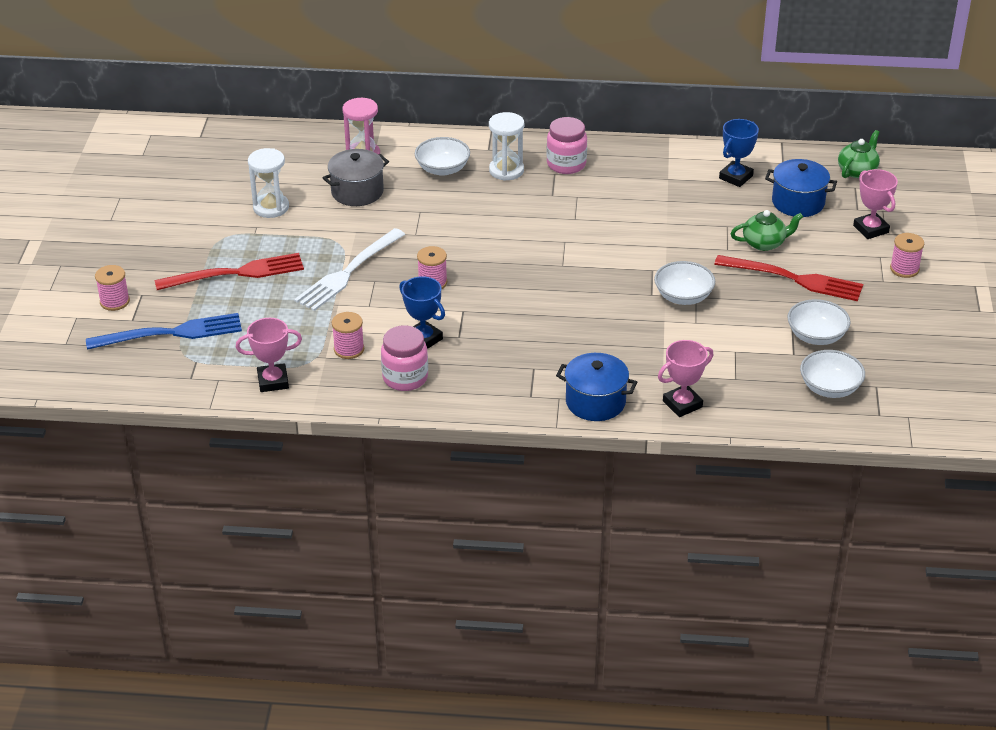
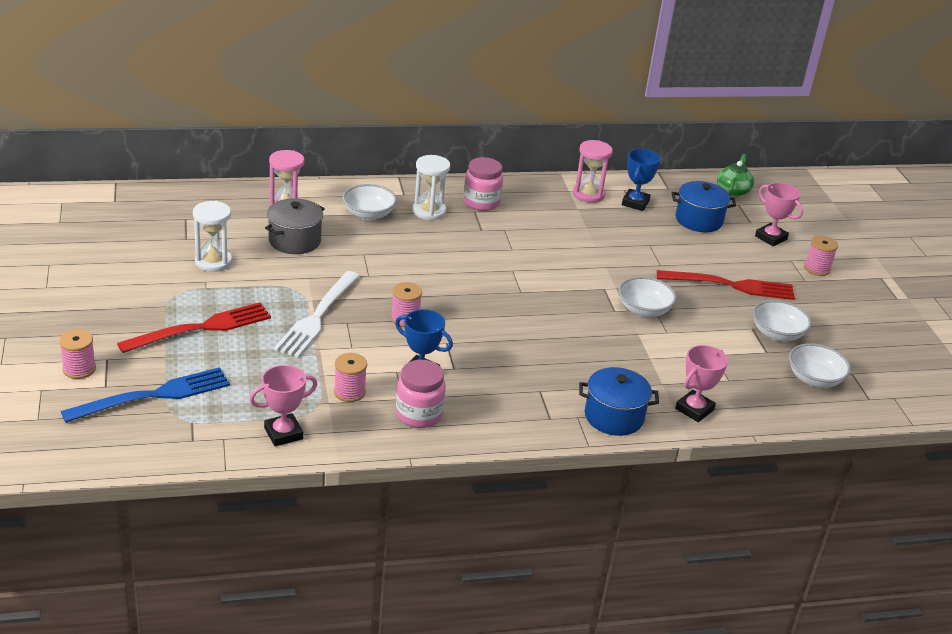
camera: 20 degrees left, 5 degrees down
(688, 163) = (588, 194): none -> pink hourglass
(764, 243) = (689, 257): green teapot -> none

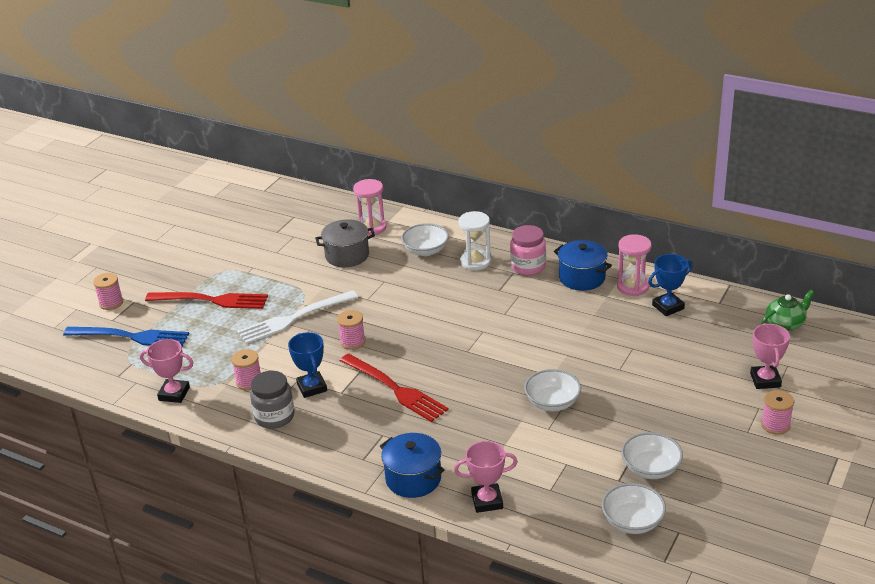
camera: 45 degrees right, 0 degrees up
(213, 262) = (274, 254): white hourglass -> none
(419, 414) = (274, 417): pink jar -> grey jar
(699, 220) = (711, 341): blue pot -> blue pot (582, 278)
(731, 285) = (664, 410): red fork -> red fork (396, 389)

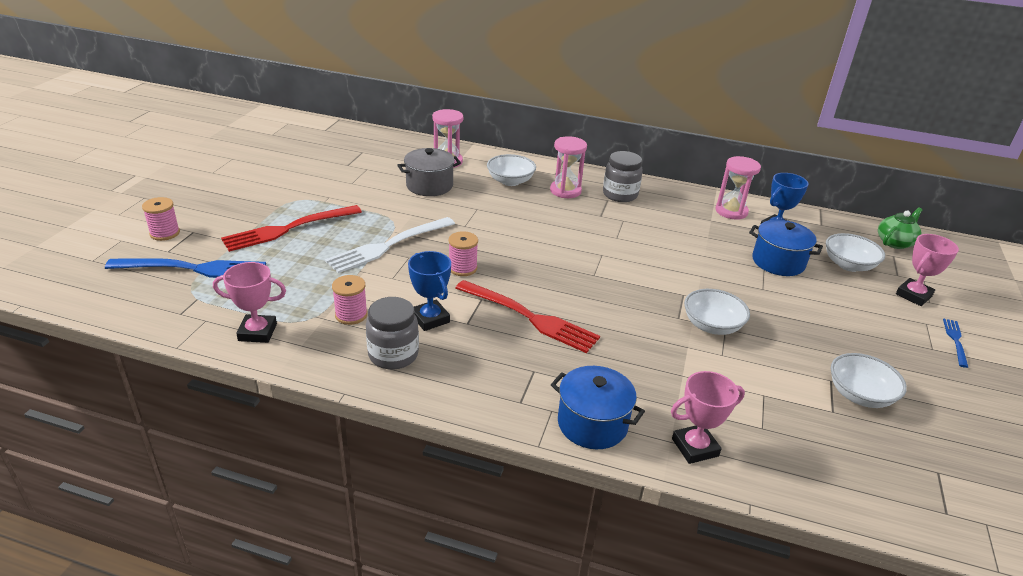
camera: 15 degrees left, 0 degrees up
(212, 300) = (288, 229): red fork -> red fork turned 150 degrees clockwise
(475, 262) = (565, 191): white hourglass -> pink hourglass
(528, 266) = (620, 195): pink jar -> grey jar
(582, 278) = (678, 204): blue pot -> blue pot (778, 262)
(632, 521) = (879, 462): white bowl -> white bowl (848, 265)
(765, 380) = (913, 295): pink trophy -> pink trophy turned 60 degrees clockwise
(775, 425) = (955, 340): pink spool -> blue fork

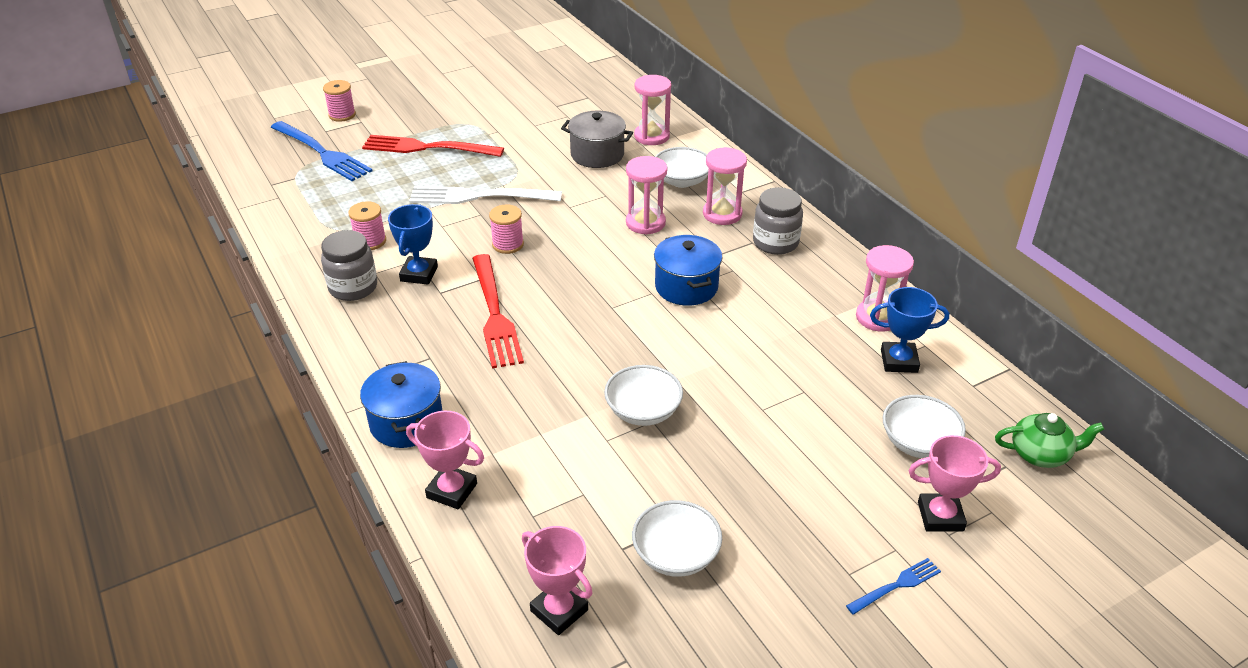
camera: 45 degrees right, 5 degrees up
(257, 332) = (295, 223): pink trophy -> pink trophy (559, 610)
(530, 215) = (645, 223): none -> pink hourglass
(778, 262) = (832, 394): blue pot -> blue pot (686, 287)

